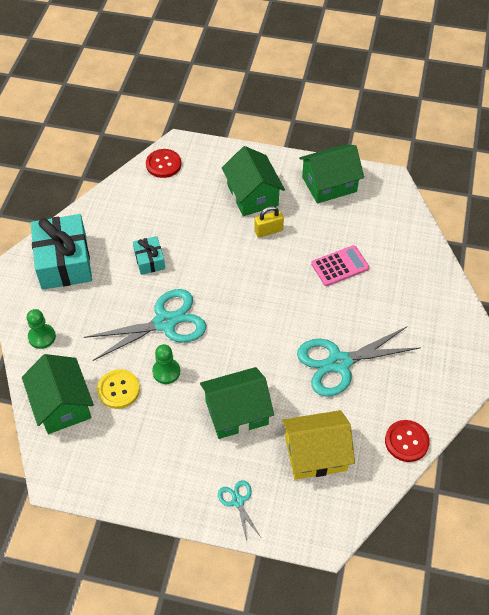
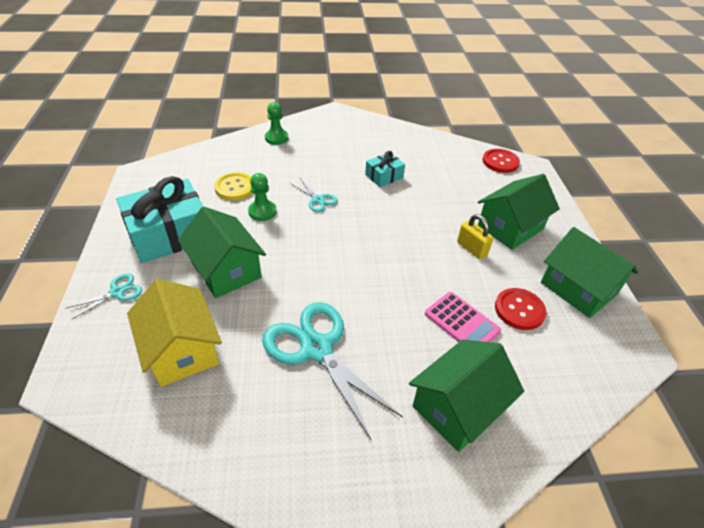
camera: 70 degrees right, 10 degrees down
(62, 405) = (213, 161): green house -> green house (458, 407)
(64, 261) = (356, 133): turquoise gift -> turquoise gift (169, 234)
(165, 323) = (318, 200): turquoise scissors -> turquoise scissors, size x0.47
(406, 441) = (212, 452): red button -> red button (519, 310)

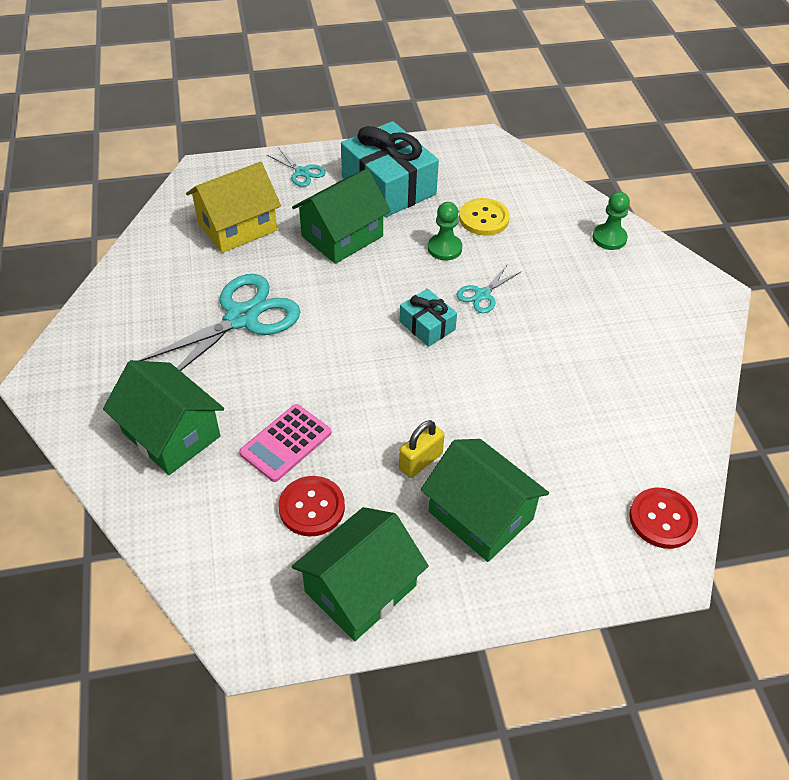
camera: 85 degrees right, 5 degrees up
(384, 176) = (560, 360): turquoise gift -> turquoise gift (427, 325)

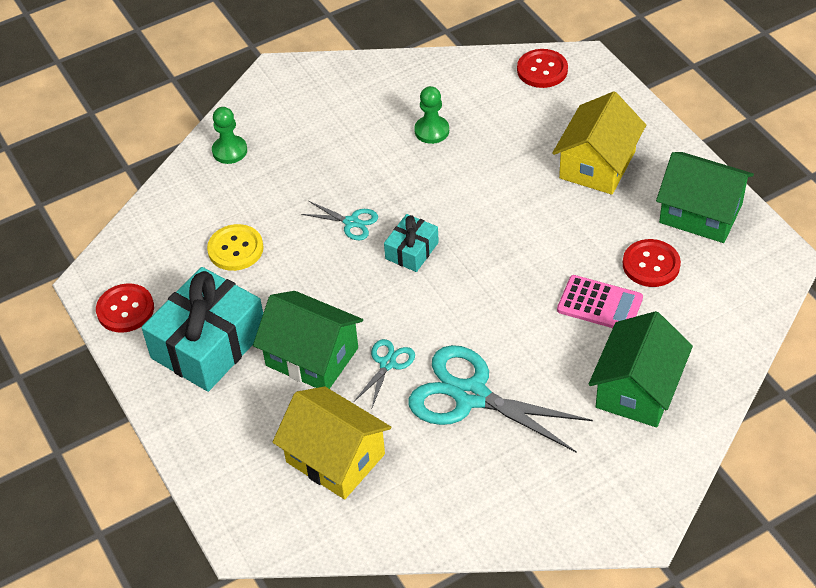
camera: 105 degrees left, 0 degrees up
(302, 172) = (212, 434): turquoise scissors -> turquoise scissors (387, 364)
(420, 461) = (567, 212): yellow padlock -> none
(444, 248) = (296, 267): green pawn -> green pawn (432, 131)
(447, 152) = (125, 309): none -> red button
(480, 515) = (597, 165): green house -> yellow house

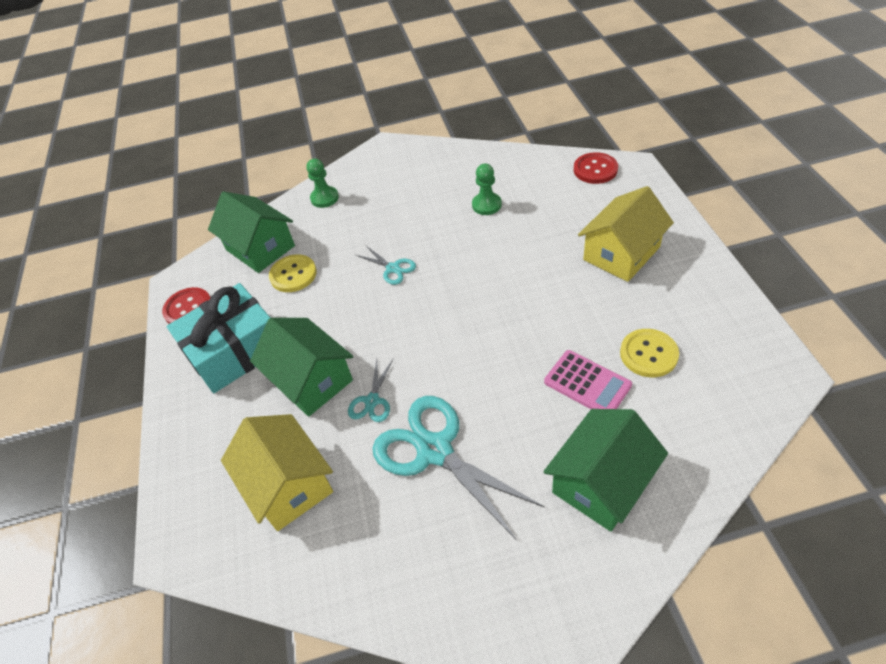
camera: 20 degrees right, 0 degrees up
(387, 364) = (372, 401): turquoise scissors -> turquoise scissors turned 150 degrees clockwise
(412, 250) = (433, 301): turquoise gift -> none
(651, 264) = (648, 354): red button -> yellow button
(700, 213) = (710, 313): green house -> green house (260, 248)

